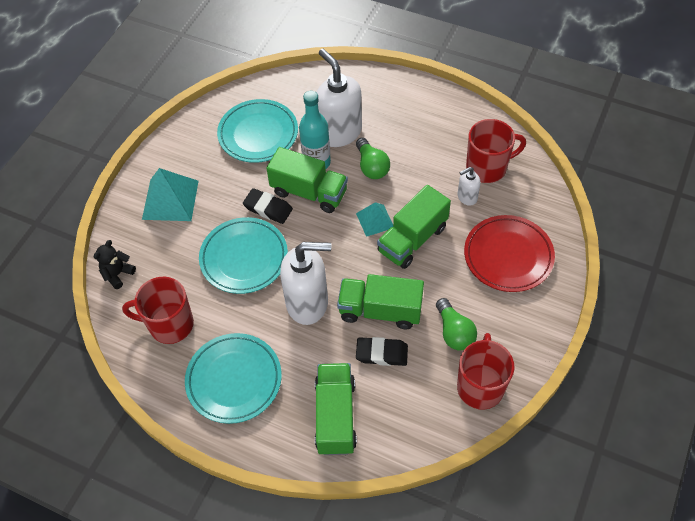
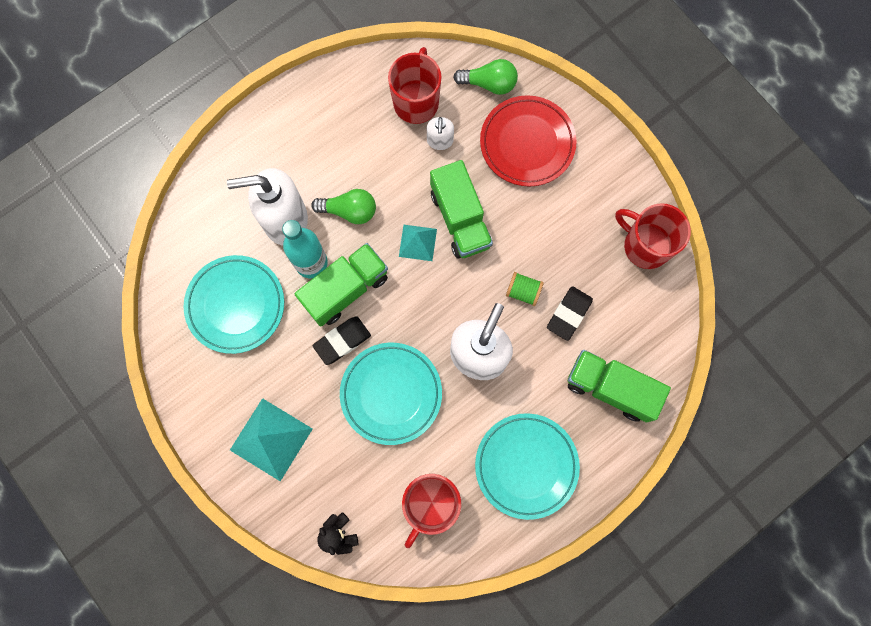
camera: 65 degrees left, 20 degrees up
(380, 310) = (523, 291): green truck -> green spool
(454, 332) = (580, 237): green light bulb -> green light bulb (489, 83)

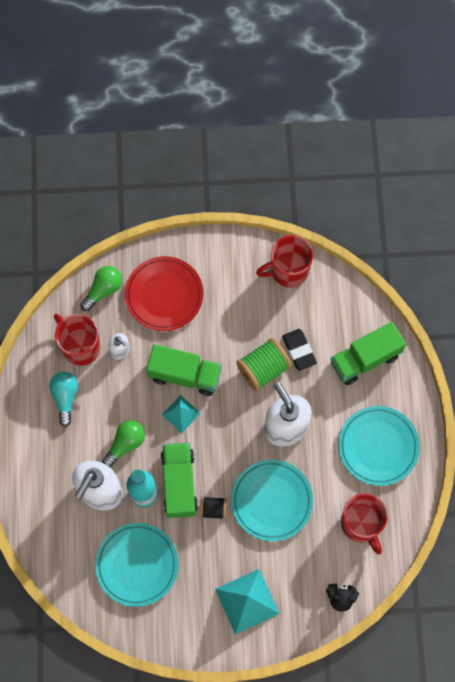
camera: 55 degrees left, 5 degrees down
(342, 341) = (213, 509): black eraser -> black spool
(356, 123) = (65, 397): none -> turquoise light bulb
(523, 291) = (263, 369): green spool -> green spool, size x1.75

